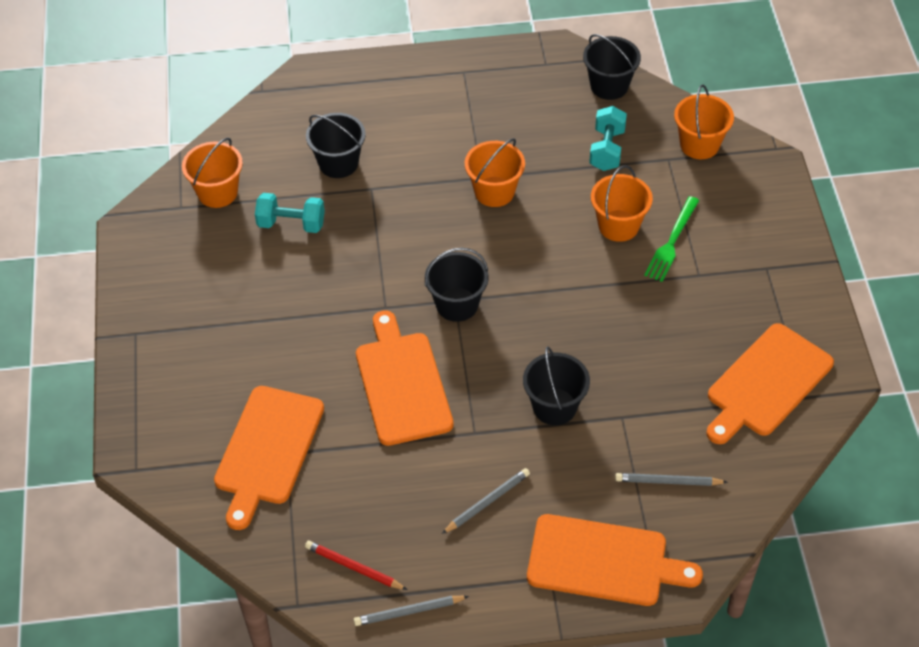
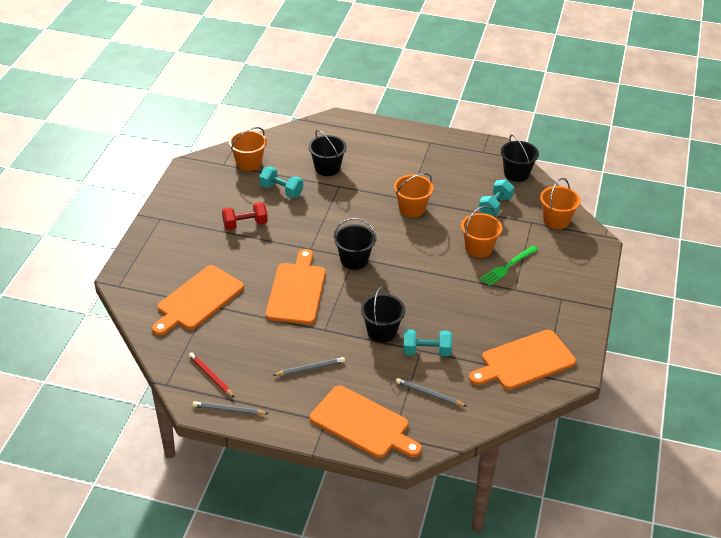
camera: 20 degrees right, 10 degrees down
(268, 300) = (245, 224): none -> red dumbbell
(631, 416) = (426, 351): none -> turquoise dumbbell

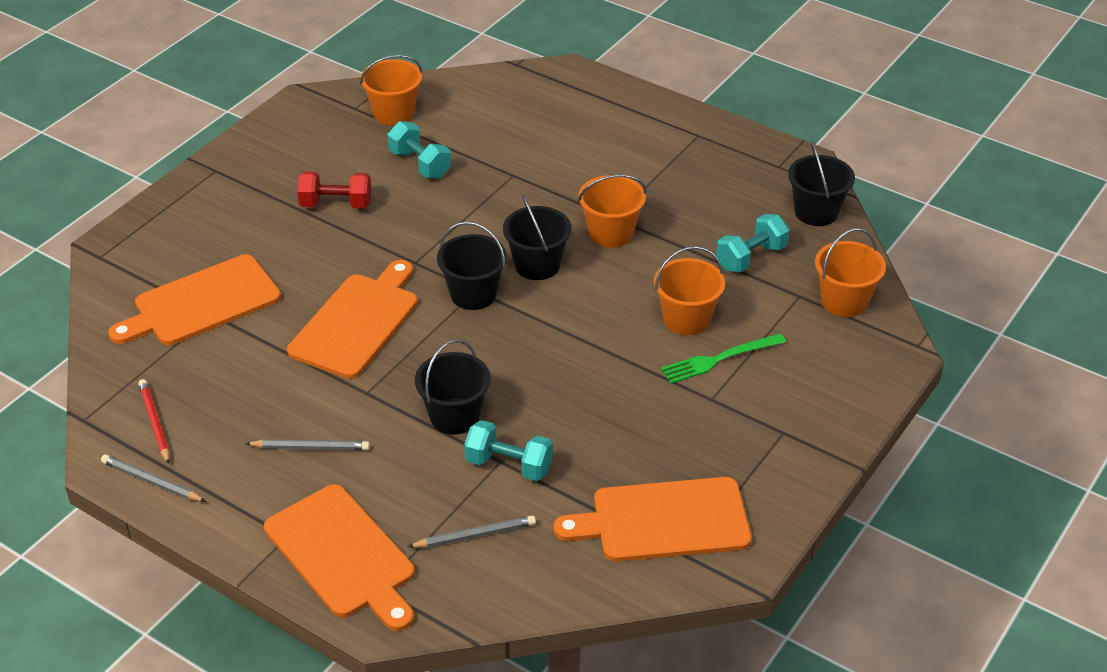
camera: 20 degrees right, 0 degrees up
(327, 168) = (510, 144): black bucket -> black bucket (537, 265)
(429, 394) = (475, 535): grey pencil -> grey pencil turned 120 degrees clockwise

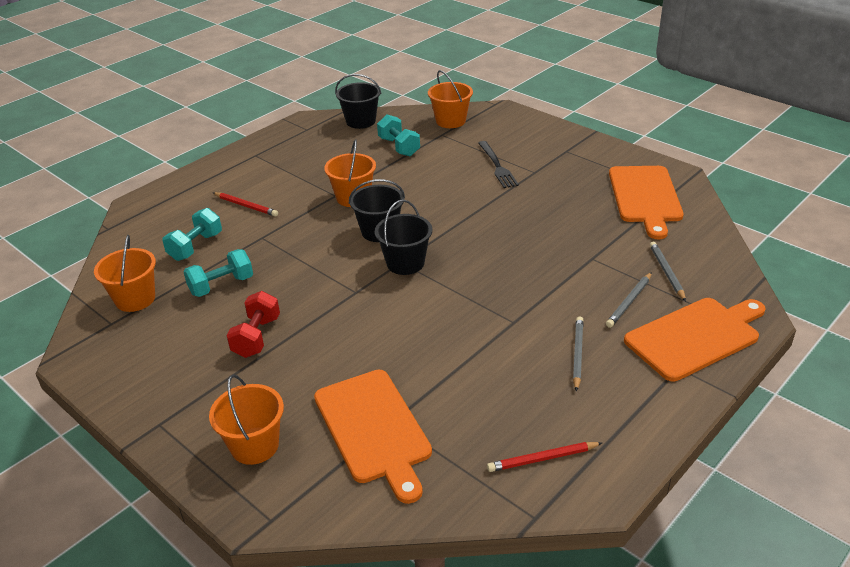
camera: 80 degrees left, 5 degrees down
(151, 481) = (621, 458): grey pencil -> grey pencil (629, 302)
(357, 322) = (425, 326): orange cutting board -> none
(454, 416) = (544, 277): black bucket -> none
(509, 465) = (596, 254): turquoise dumbbell -> turquoise dumbbell (196, 246)
(577, 151) = (246, 206): none -> red pencil
(686, 319) = (455, 175): orange bucket -> orange bucket (255, 445)
(720, 359) = (497, 166): green fork -> black fork

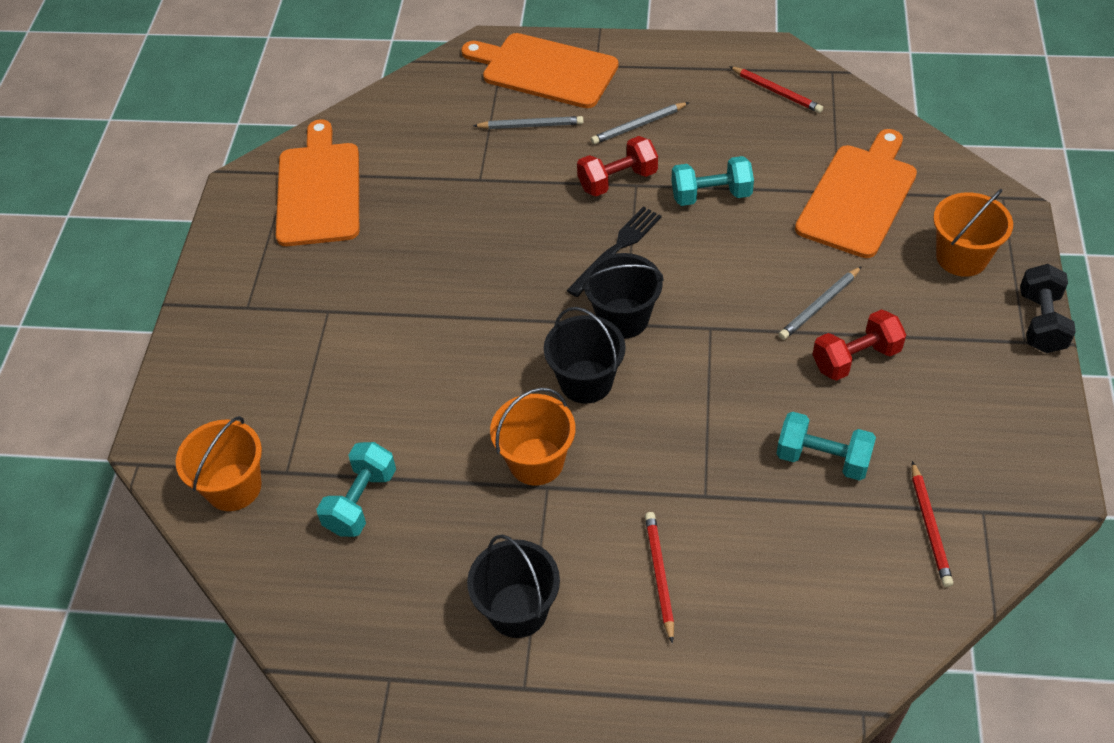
camera: 125 degrees left, 15 degrees up
(135, 299) = (930, 527): orange bucket -> red pencil
(157, 445) = (1041, 322): none -> black dumbbell
(196, 246) = (790, 554): turquoise dumbbell -> turquoise dumbbell (711, 195)
(361, 121) = (310, 614): black bucket -> black bucket (518, 610)
(497, 166) = (338, 356): black fork -> black fork (616, 249)
(527, 315) = (617, 180): none -> red dumbbell
(645, 197) = (319, 189): orange cutting board -> orange cutting board turned 60 degrees counterclockwise
(666, 272) = (459, 120): grey pencil -> grey pencil (819, 305)

